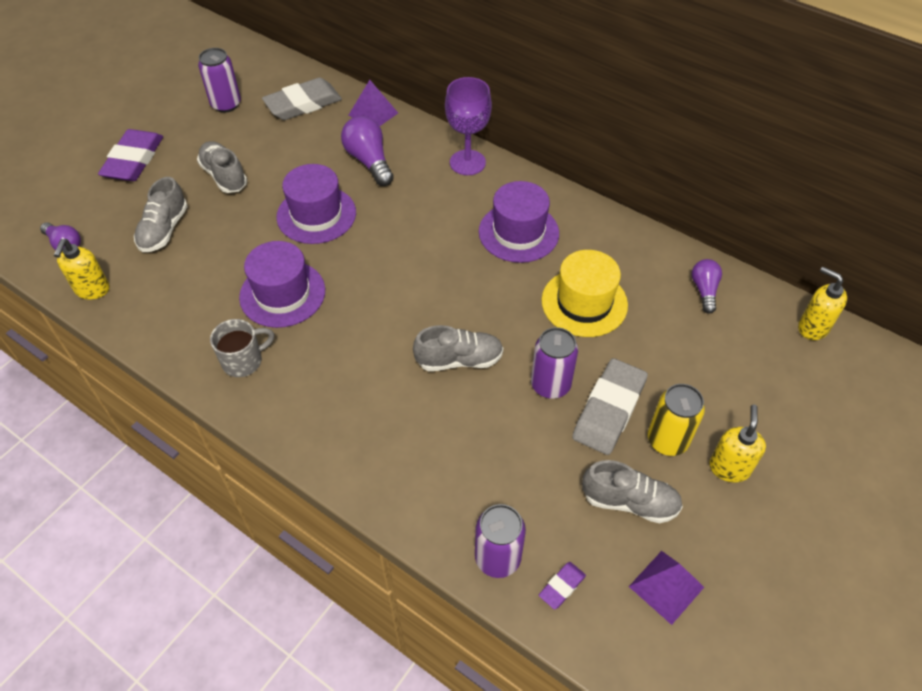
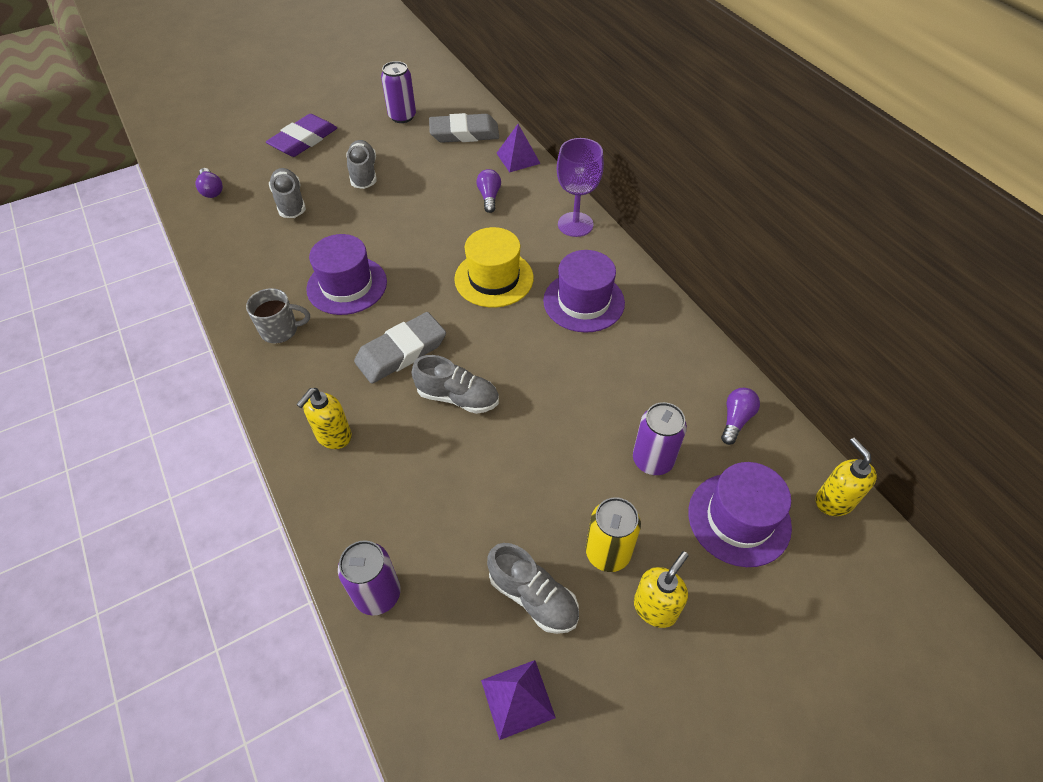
camera: 25 degrees right, 0 degrees up
(92, 290) = (208, 232): yellow soap dispenser -> yellow soap dispenser (333, 436)
(164, 230) = (290, 202): grey shoe -> grey shoe turned 120 degrees clockwise
(316, 215) = (416, 228): purple hat -> purple hat (739, 519)
(369, 161) = (489, 197): purple light bulb -> purple light bulb, size x0.63
(550, 385) = (526, 453): purple can -> purple can (652, 460)
(561, 586) = (418, 649): purple eraser -> none
(584, 303) = (606, 388): yellow hat -> yellow hat (494, 278)
(609, 410) = (568, 499): grey eraser -> grey eraser (401, 352)

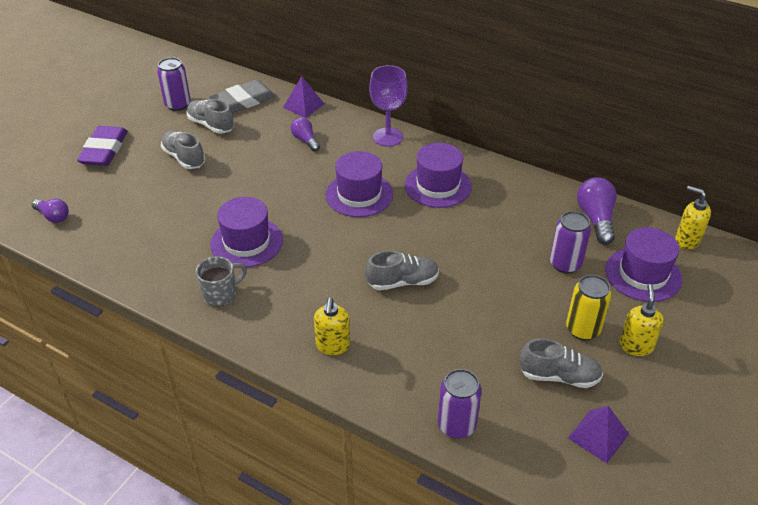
camera: 30 degrees left, 10 degrees down
(290, 202) = (138, 201): grey shoe -> grey shoe (211, 125)
(401, 352) = (333, 270): grey eraser -> none
(494, 278) = (359, 194): yellow hat -> purple hat
(736, 420) = (596, 219): purple light bulb -> purple light bulb, size x1.59

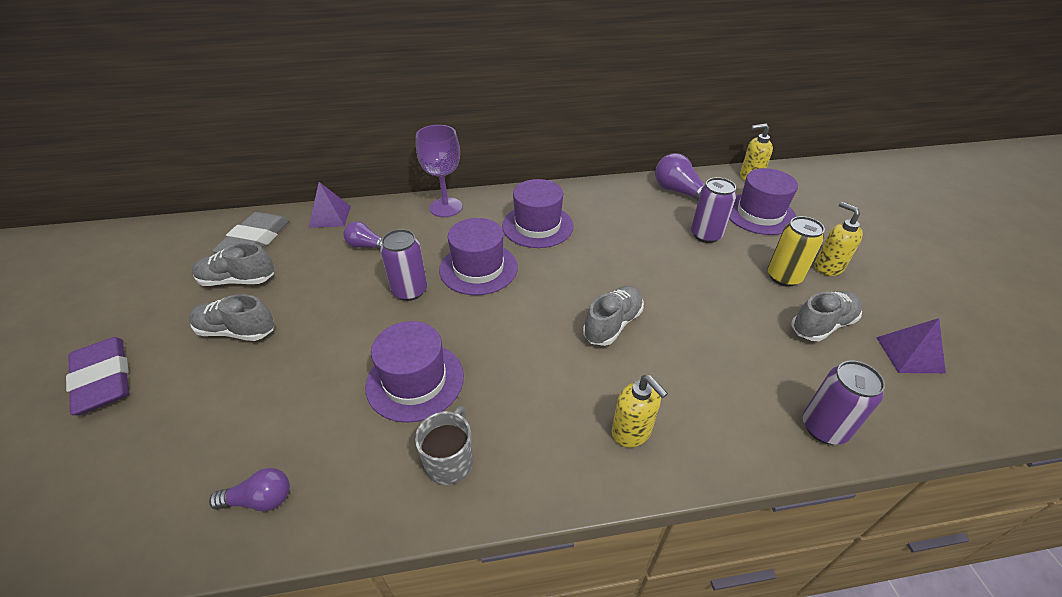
camera: 40 degrees left, 0 degrees up
(53, 216) = (89, 517): purple light bulb -> purple light bulb (260, 499)
(178, 105) = (170, 279): purple can -> purple can (410, 291)

